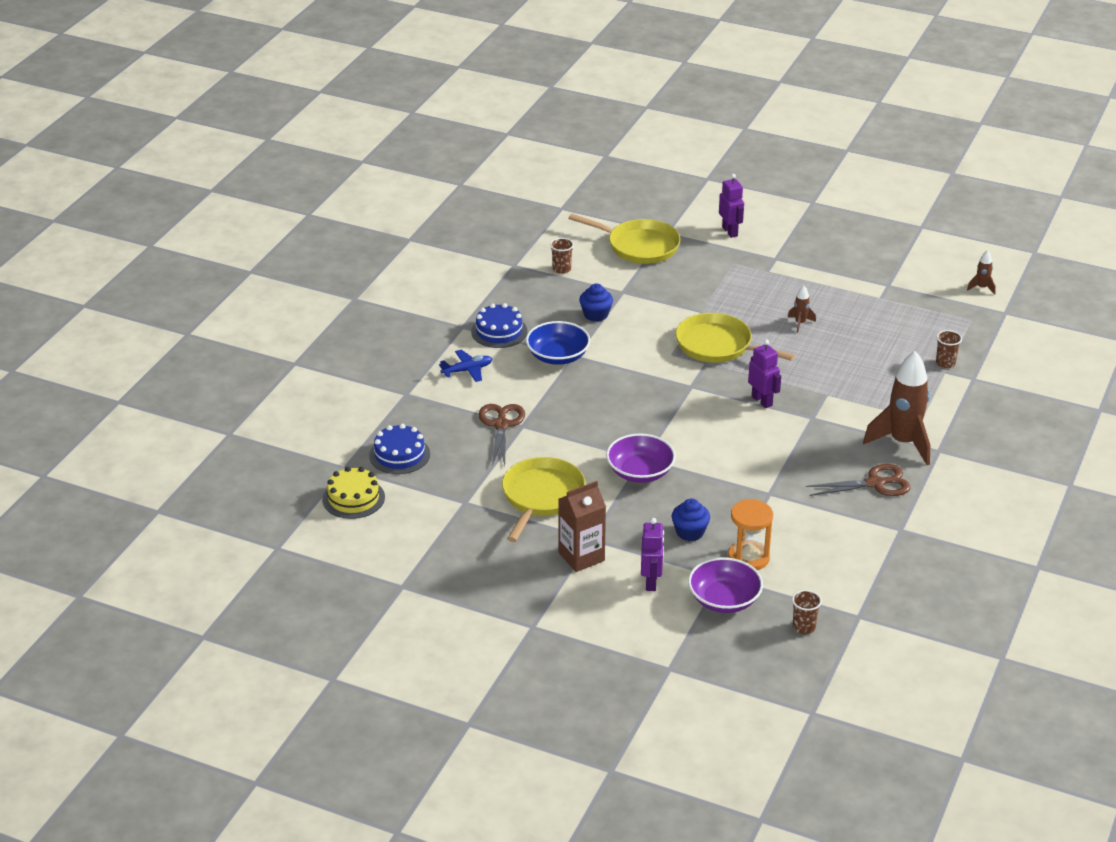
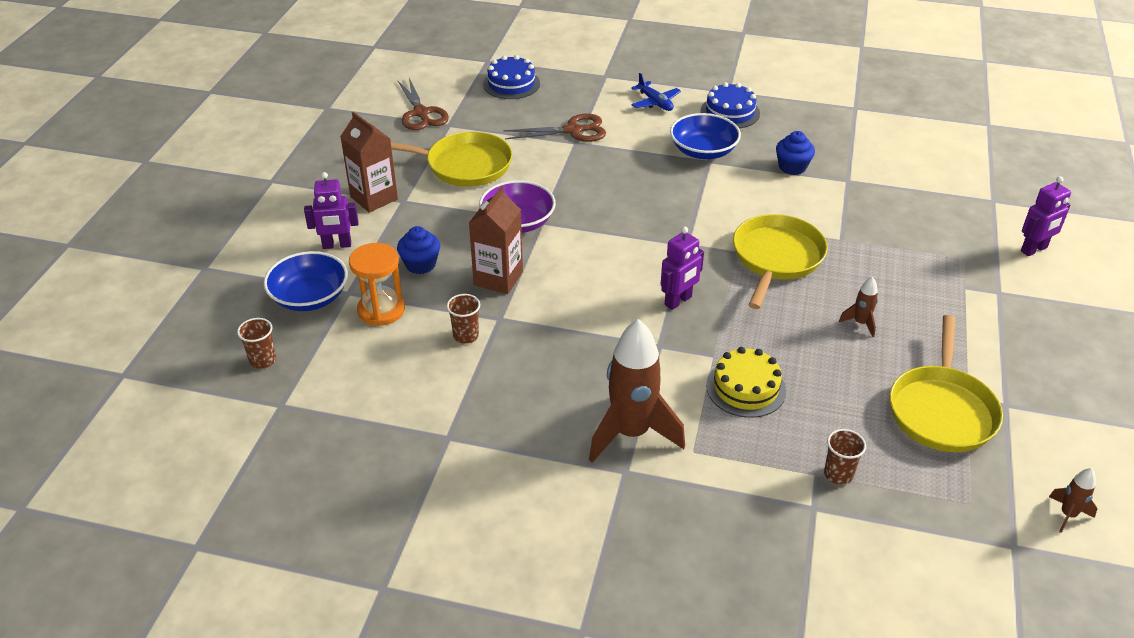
camera: 80 degrees right, 5 degrees up
(353, 498) = (444, 70): yellow cake -> yellow cake (746, 388)
(561, 269) = (866, 137): brown cup -> brown cup (466, 336)
(639, 246) = (949, 183): yellow pan -> yellow pan (941, 410)
(717, 490) = (498, 278): none -> brown carton
(724, 599) = (310, 297): purple bowl -> blue bowl
(875, 483) = (537, 409): brown scissors -> brown scissors (421, 113)

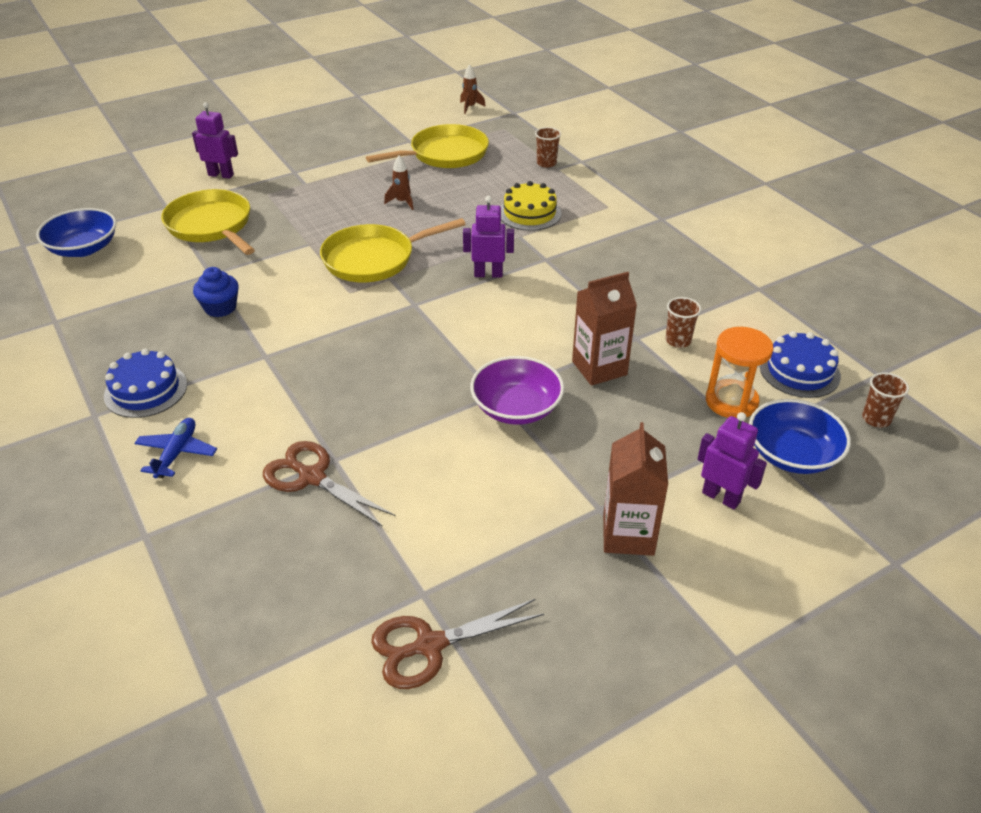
camera: 135 degrees left, 0 degrees up
(420, 264) = (654, 422): blue cupcake -> none
(421, 113) = (430, 645): brown scissors -> brown scissors turned 135 degrees counterclockwise
(464, 165) = (483, 512): yellow pan -> yellow pan (211, 226)
(511, 84) = (256, 612): blue cake -> blue cake (799, 371)
(631, 433) = (633, 230): brown rocket -> none
(703, 151) = (249, 368): blue bowl -> blue bowl (83, 248)

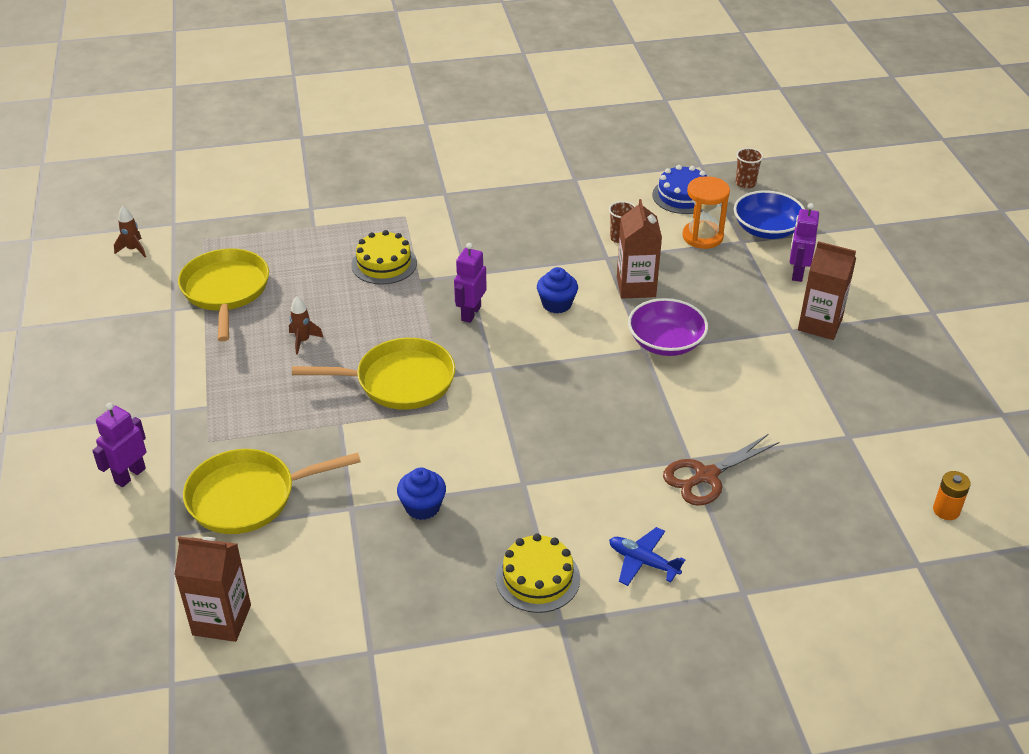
camera: 70 degrees left, 0 degrees up
(83, 248) = (222, 620): blue bowl -> brown carton
(146, 390) = (537, 578): blue cake -> yellow cake
(316, 717) = (946, 510): none -> orange battery
(374, 259) = (399, 381): yellow pan -> yellow pan turned 90 degrees counterclockwise
(430, 645) = (896, 442): brown scissors -> none
(535, 321) = (556, 304): none -> blue cupcake
(546, 163) = (298, 230): brown cup -> none
(721, 497) = (797, 273): purple robot -> purple robot turned 45 degrees counterclockwise

